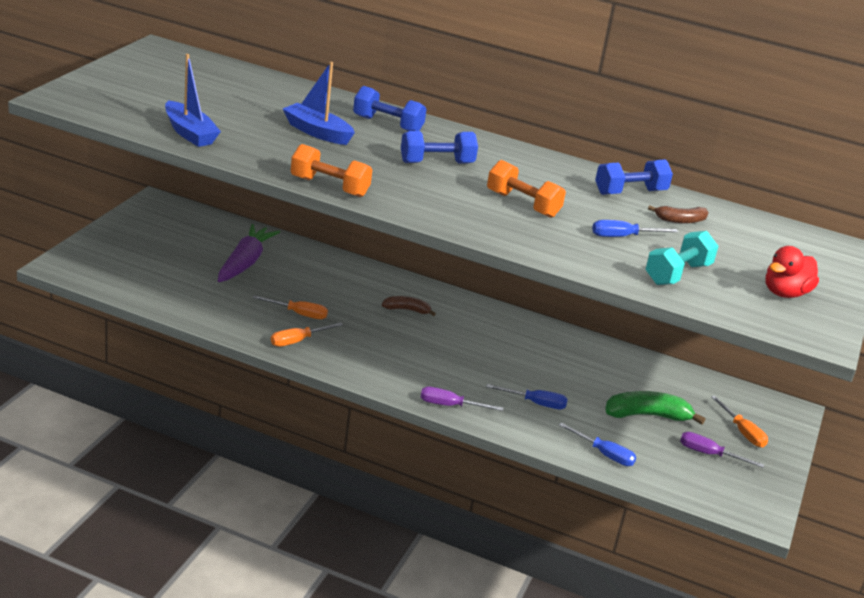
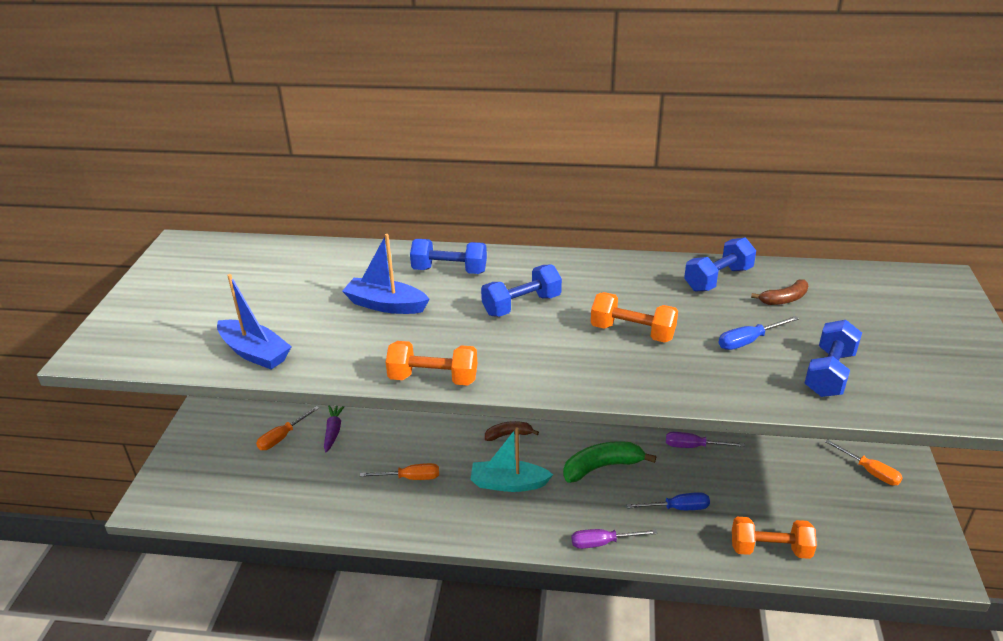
camera: 10 degrees left, 5 degrees up
(245, 262) = (333, 431): purple carrot -> purple carrot, size x0.56
(298, 341) = (423, 514): orange screwdriver -> orange screwdriver (282, 437)
(387, 343) = (509, 483): none -> turquoise boat
(604, 454) = (770, 549): blue screwdriver -> orange dumbbell
(647, 415) = (781, 484): green banana -> green banana (602, 467)
(677, 274) = (829, 373): turquoise dumbbell -> blue dumbbell
(709, 454) = (858, 511): purple screwdriver -> purple screwdriver (693, 446)
(785, 293) = (938, 361): red duck -> none

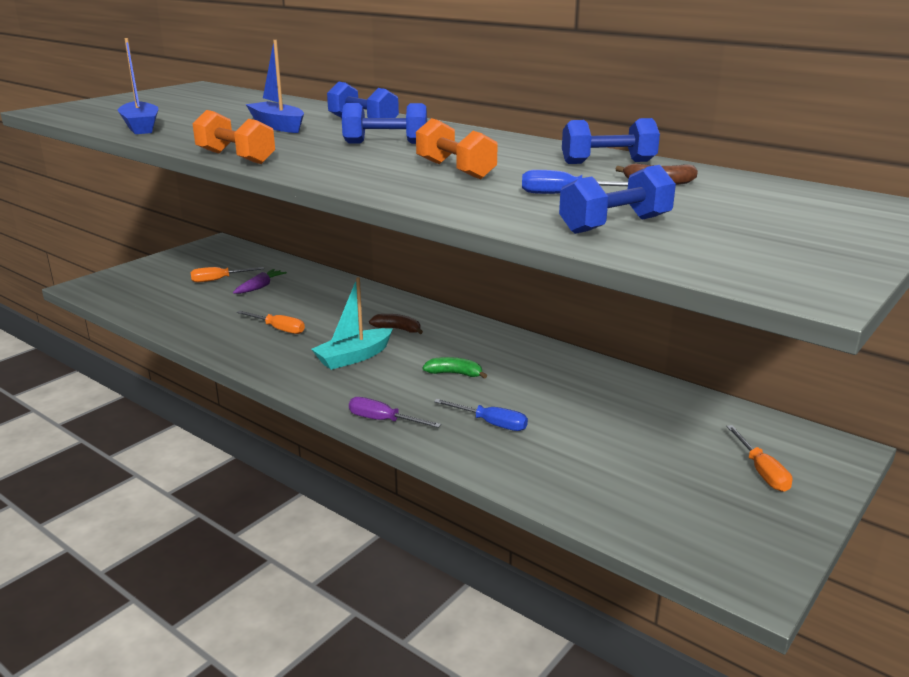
camera: 30 degrees right, 10 degrees down
(509, 483) = (354, 357): turquoise boat -> turquoise boat turned 75 degrees counterclockwise
(602, 467) = (454, 374): green banana -> green banana, size x0.59
(693, 446) = (569, 389): purple screwdriver -> none
(770, 549) = (551, 485): orange dumbbell -> none

